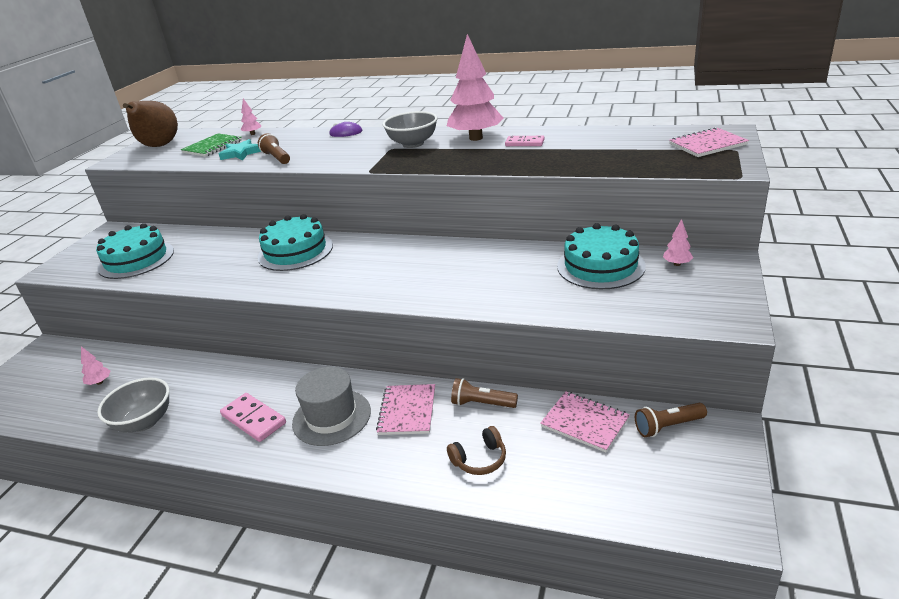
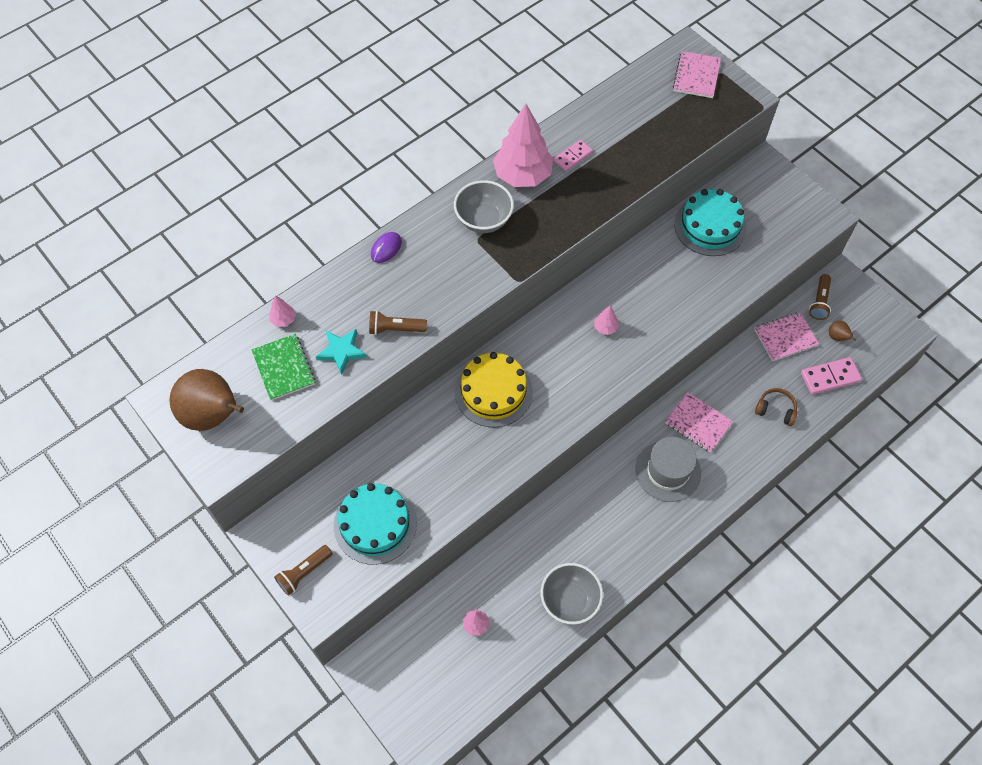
camera: 60 degrees left, 30 degrees up
(253, 419) = (629, 522): pink domino -> pink domino (830, 377)
(295, 251) = (493, 392): turquoise cake -> yellow cake
(479, 459) = (775, 410): brown headphones -> brown headphones turned 75 degrees counterclockwise
(482, 404) = (725, 378): brown flashlight -> brown flashlight (304, 573)
(639, 464) = (837, 337): none -> brown pear
(677, 264) = (744, 189): pink tree -> pink tree (605, 327)

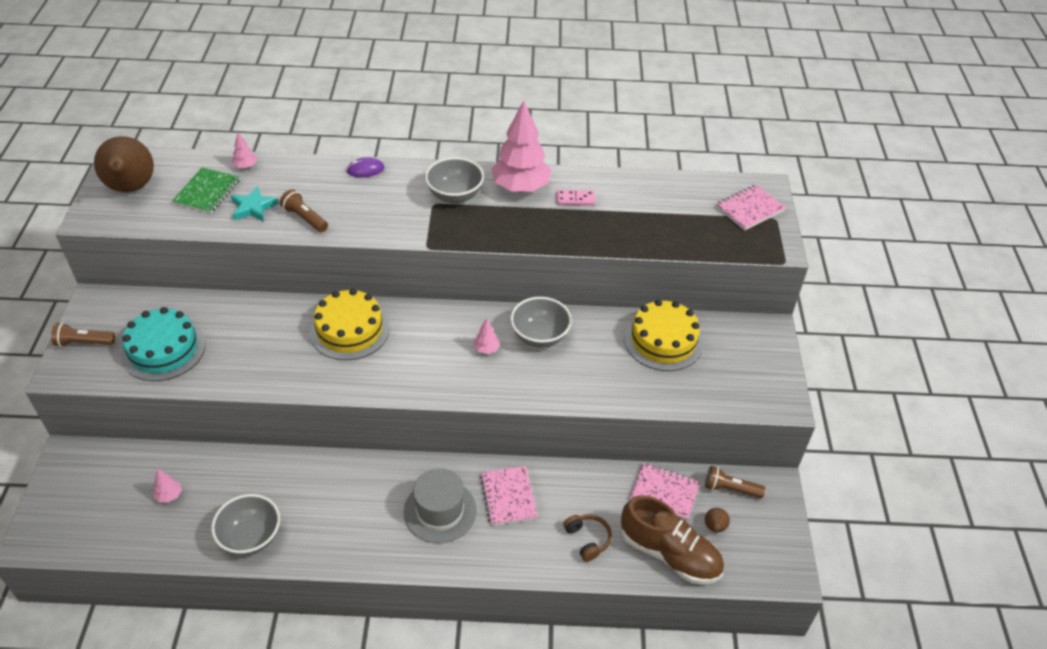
camera: 40 degrees right, 15 degrees down
(629, 288) = (539, 336): none -> grey bowl
(710, 226) = (663, 340): turquoise cake -> yellow cake
(819, 302) = (730, 489): brown flashlight -> brown flashlight turned 45 degrees clockwise
(830, 377) = (669, 553): pink domino -> brown shoe

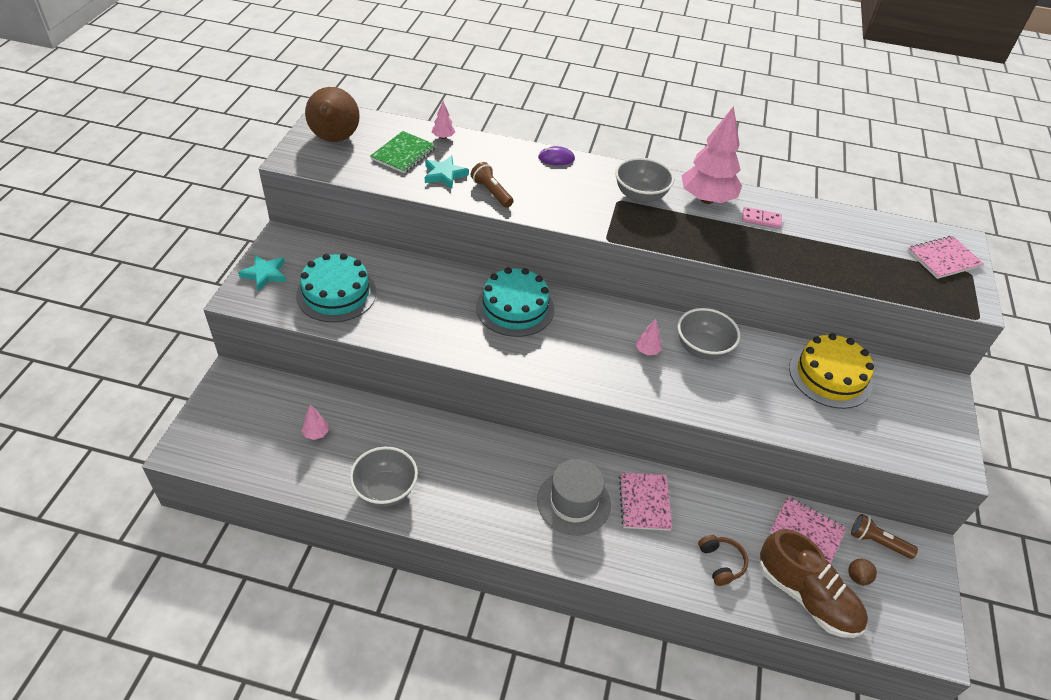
camera: 10 degrees right, 0 degrees up
(84, 343) = (265, 274): brown flashlight -> turquoise star
(350, 330) = (515, 308): yellow cake -> turquoise cake

